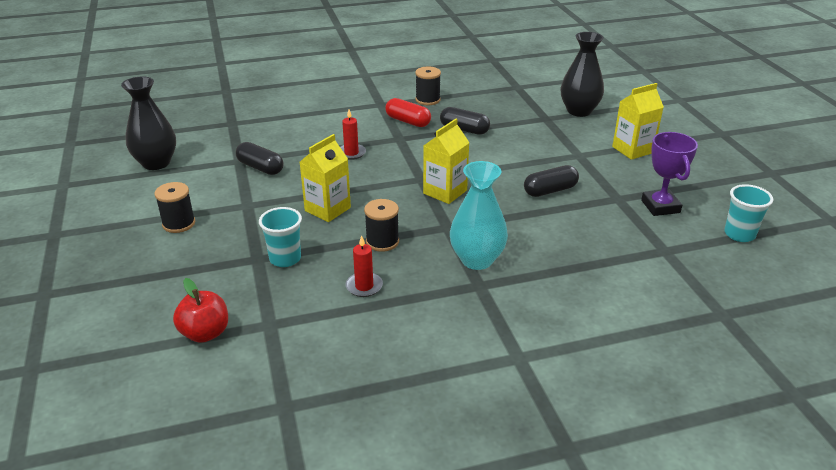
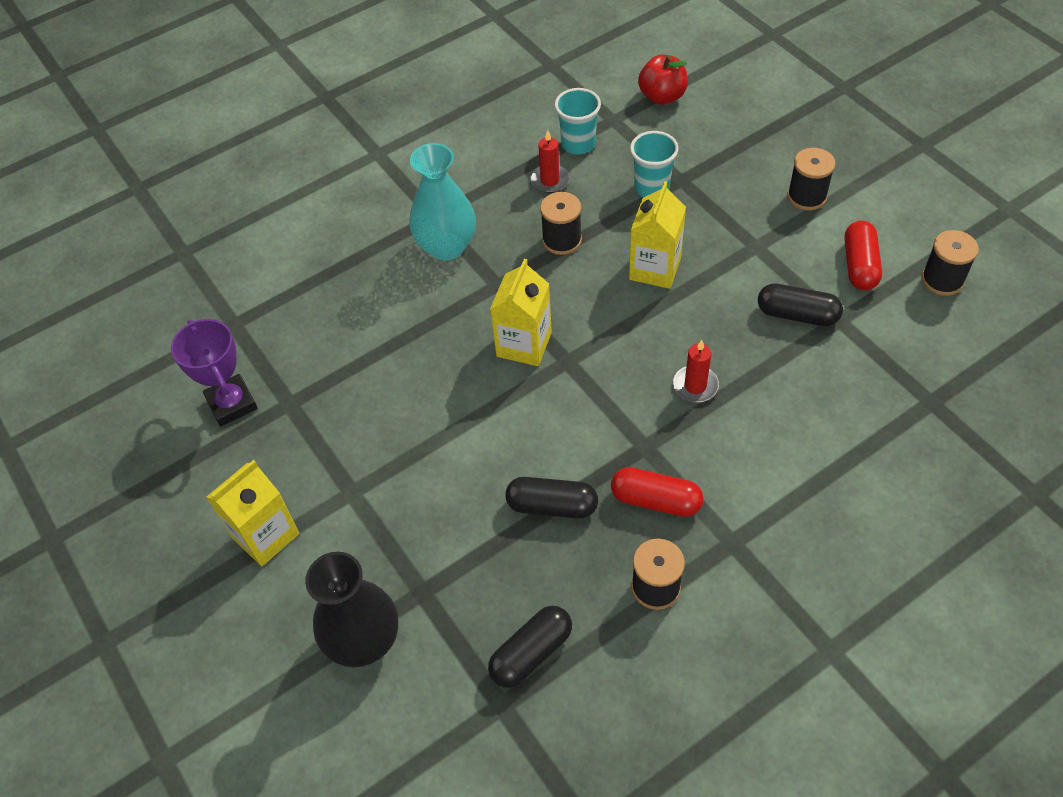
camera: 165 degrees right, 20 degrees up
(156, 163) = (942, 280): black vase -> black spool
(194, 180) = (859, 265): none -> red capsule
(550, 190) = (383, 391): black capsule -> black capsule (531, 653)
(739, 234) = (136, 379): turquoise cup -> turquoise cup (578, 144)

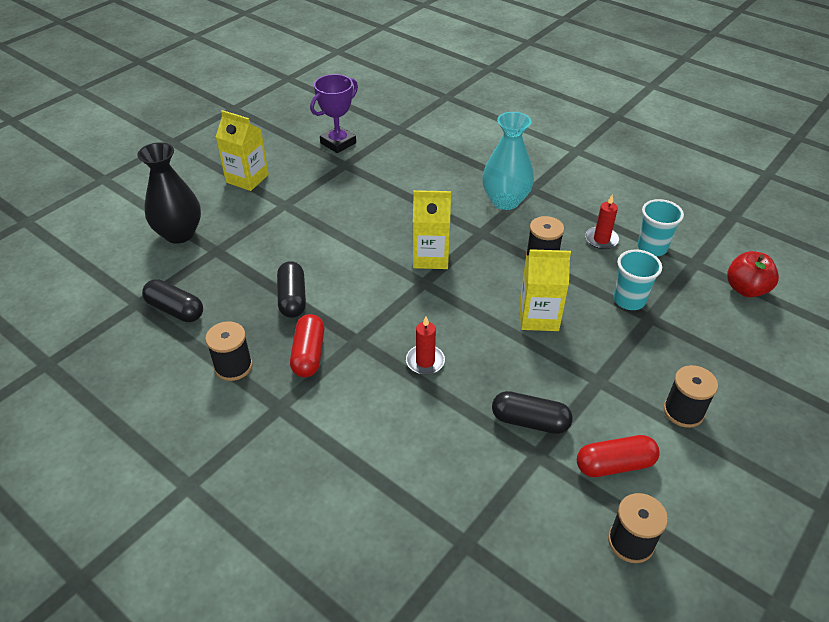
camera: 70 degrees right, 10 degrees down
(797, 315) = (530, 421): black capsule -> black capsule turned 75 degrees counterclockwise

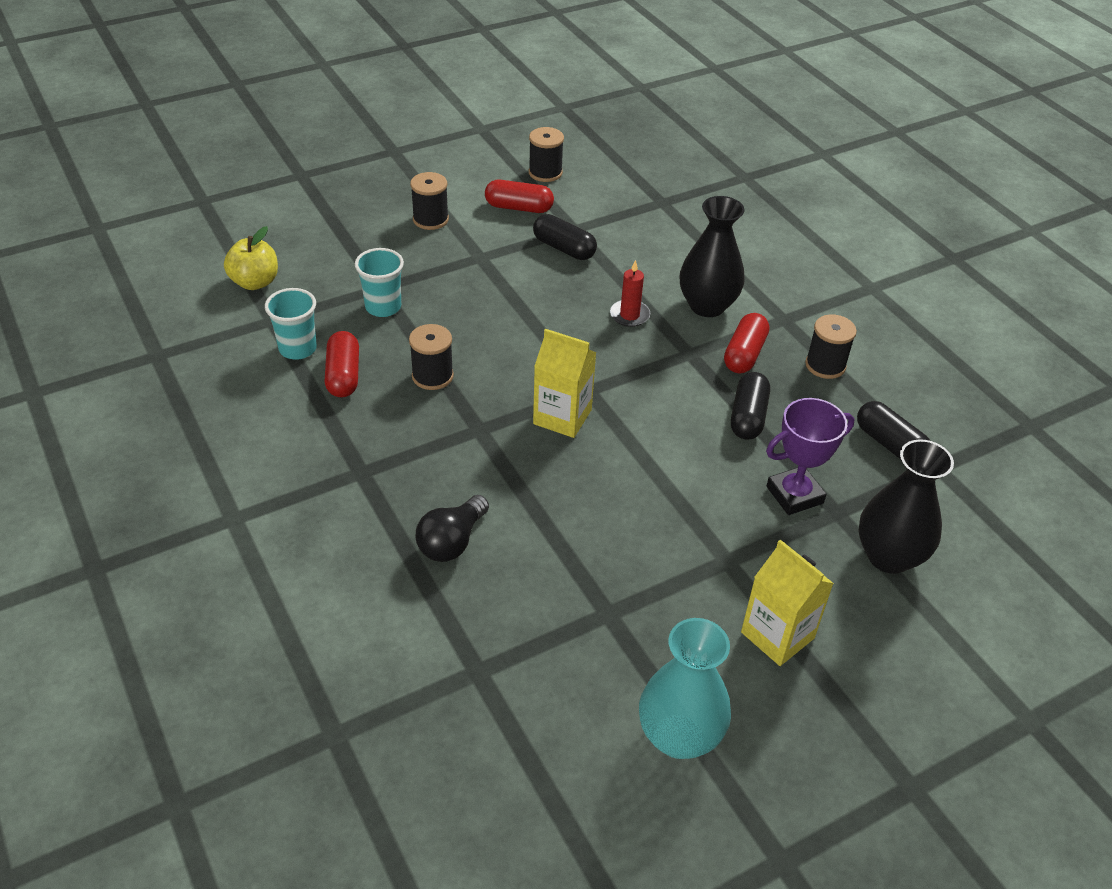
camera: 160 degrees left, 0 degrees up
(338, 143) = (601, 670): purple trophy -> purple trophy (794, 495)
(358, 397) = (707, 306): none -> black vase
(450, 171) = (452, 542): none -> black light bulb
(505, 201) = (412, 464): turquoise vase -> turquoise vase (679, 736)
(538, 317) = (489, 319): yellow carton -> none
(601, 239) = (343, 375): red candle -> red capsule
(746, 289) = (255, 282): red apple -> yellow apple

